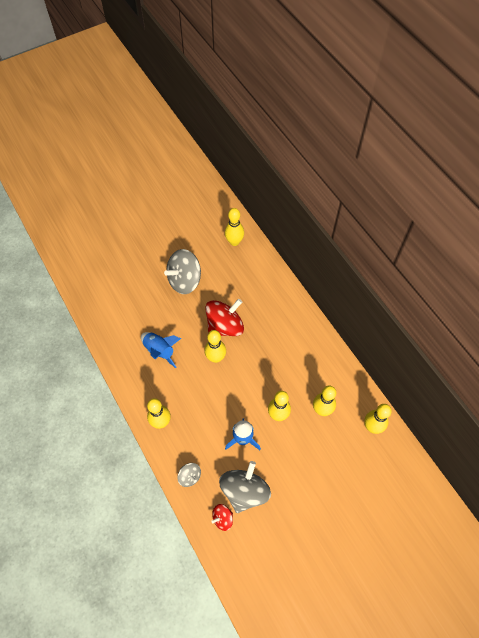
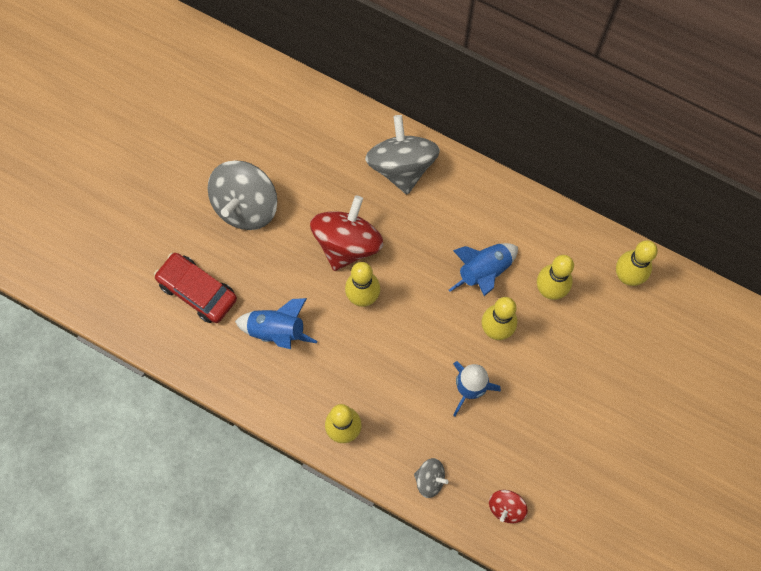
camera: 30 degrees left, 10 degrees up
(133, 309) = (197, 291): none -> red car
(234, 242) = (281, 106): yellow bowling pin -> none
(244, 491) = (513, 456): grey spinning top -> grey spinning top (401, 166)
(290, 380) = (484, 272): none -> blue rocket

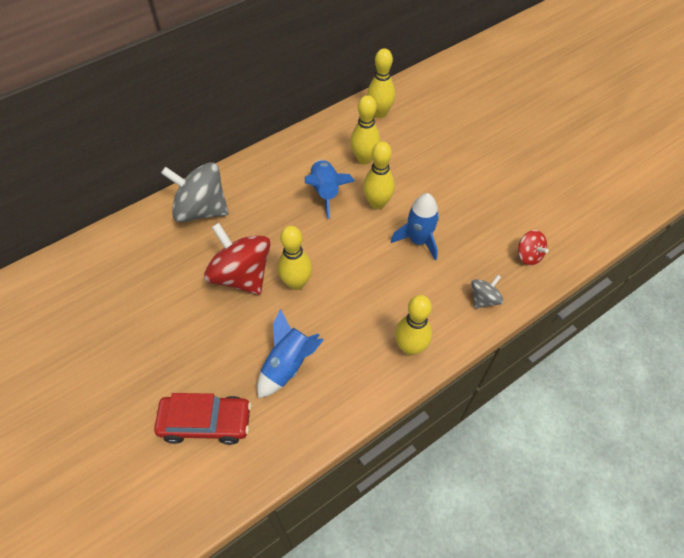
camera: 65 degrees left, 15 degrees down
(197, 291) = (206, 422): red car -> red car turned 150 degrees counterclockwise
(246, 206) = (151, 342): grey spinning top -> none

